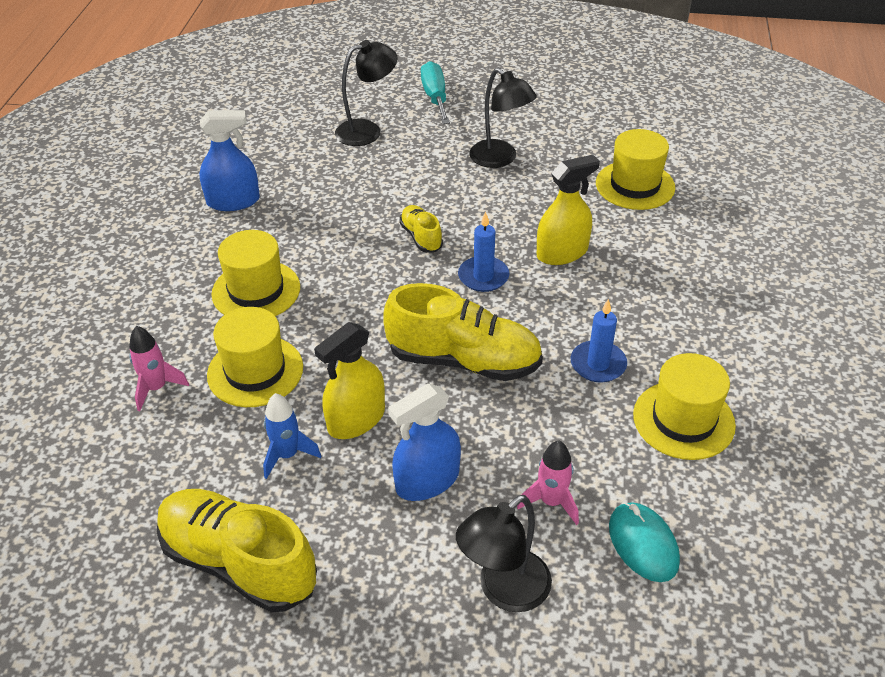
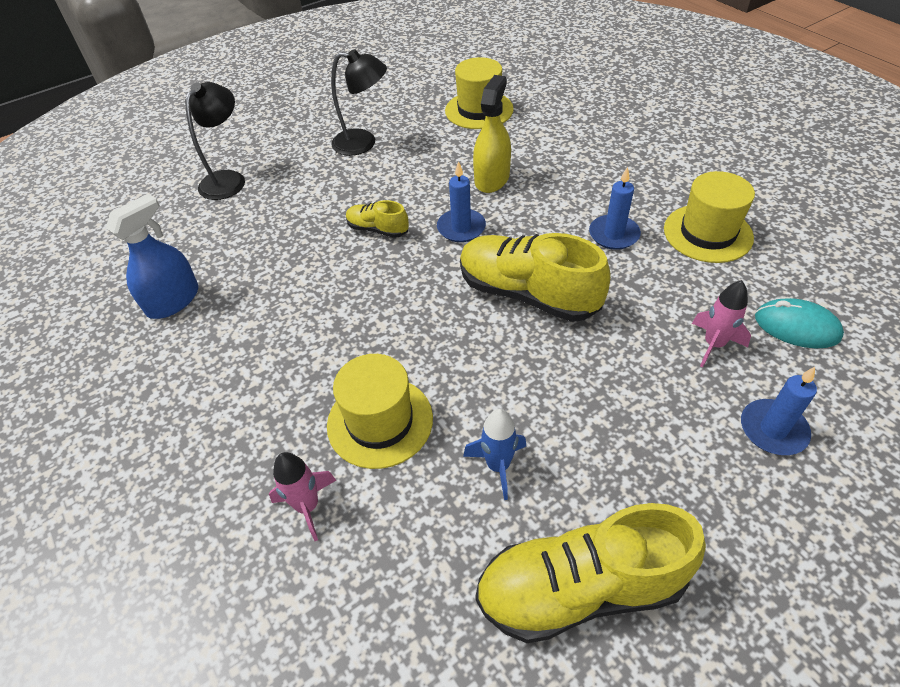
camera: 40 degrees left, 5 degrees up
(256, 290) = (293, 357): yellow hat -> none
(356, 419) = (512, 395): yellow spray bottle -> none
(427, 480) = (622, 397): blue spray bottle -> none
(435, 97) = (254, 127): turquoise screwdriver -> none
(464, 360) = (528, 294): yellow shoe -> yellow shoe turned 120 degrees counterclockwise
(504, 590) = (773, 429): black lamp -> blue candle

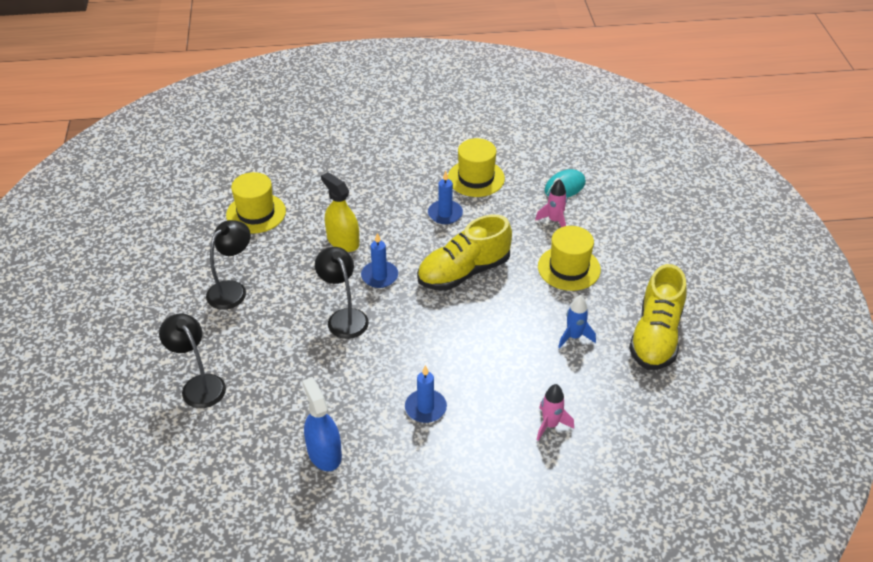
camera: 65 degrees left, 5 degrees down
(378, 229) = (344, 317): yellow shoe -> black lamp
(380, 421) = (513, 374): yellow hat -> yellow hat (569, 268)
(773, 429) = (616, 230): blue candle -> blue candle (425, 408)

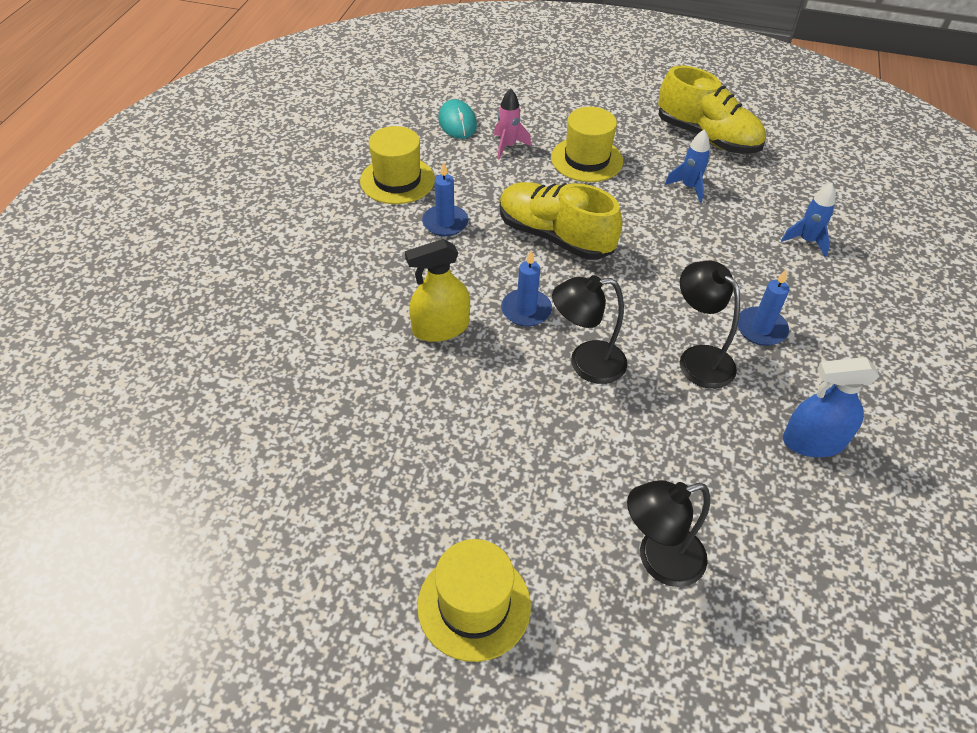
camera: 70 degrees left, 5 degrees up
(232, 289) = (476, 475): black lamp -> black lamp (698, 358)
(256, 213) = (323, 409): yellow hat -> yellow hat (474, 605)
(463, 272) = (555, 236): yellow shoe -> yellow shoe turned 135 degrees clockwise
(550, 425) = (806, 241): pink rocket -> blue rocket

